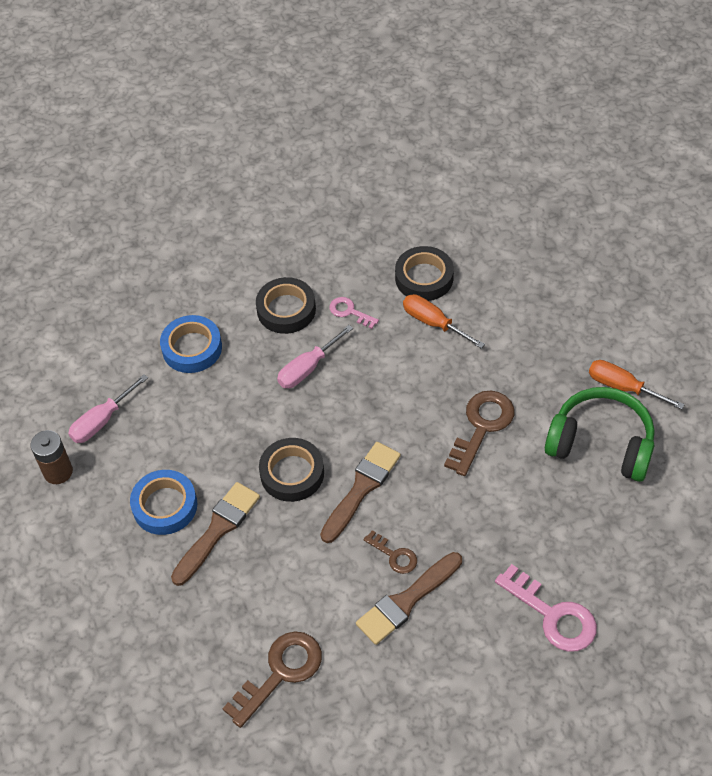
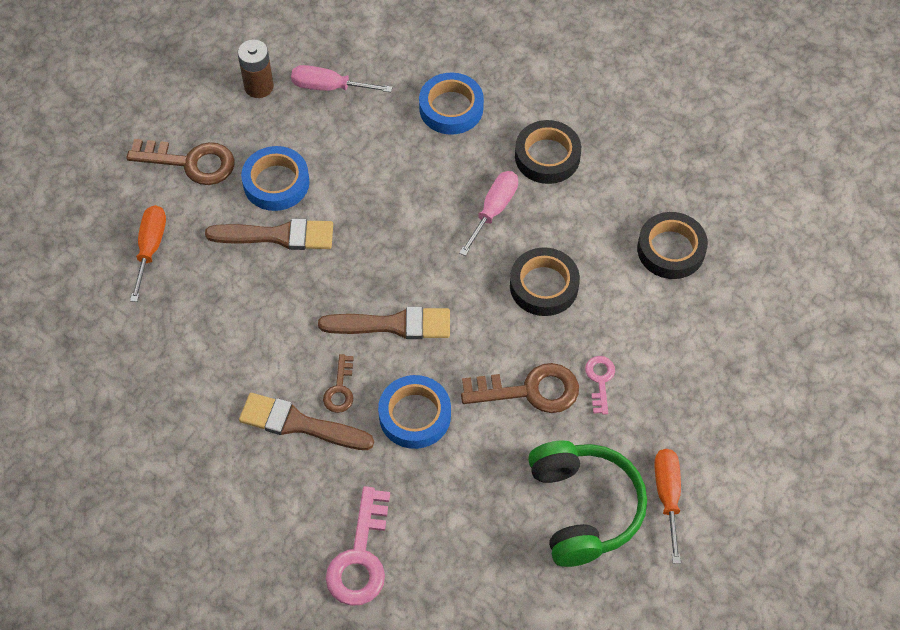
camera: 55 degrees right, 5 degrees up
(280, 673) = (169, 361): brown key -> brown key (190, 162)
(292, 473) = (372, 260): black tape -> black tape (544, 286)
(307, 368) = (494, 210): pink screwdriver -> pink screwdriver turned 105 degrees clockwise
(350, 312) = (583, 209): pink key -> pink key (600, 381)
(433, 323) = (622, 286): orange screwdriver -> orange screwdriver (150, 248)
(452, 514) = (415, 415): none -> blue tape

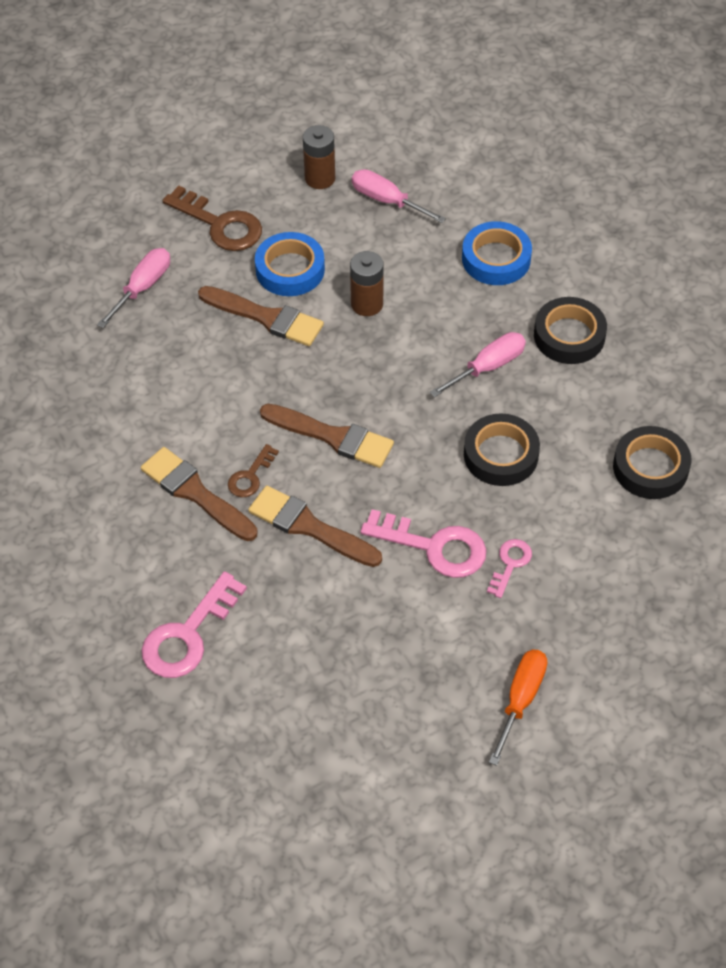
camera: 25 degrees right, 5 degrees down
(150, 248) = (143, 287): orange screwdriver -> pink screwdriver
(360, 190) = (367, 304): none -> brown battery
(415, 415) = (309, 527): blue tape -> brown brush
(529, 390) = (433, 546): brown key -> pink key
(583, 508) = (429, 677): green headphones -> none

